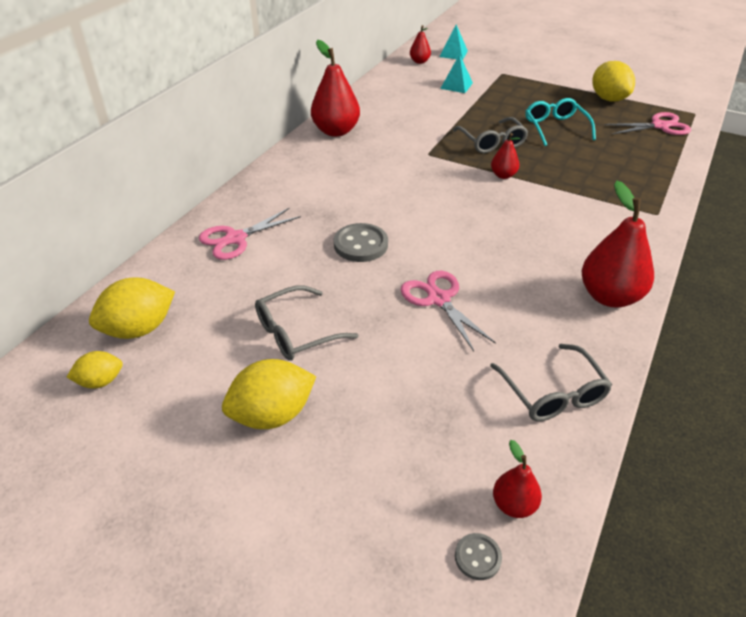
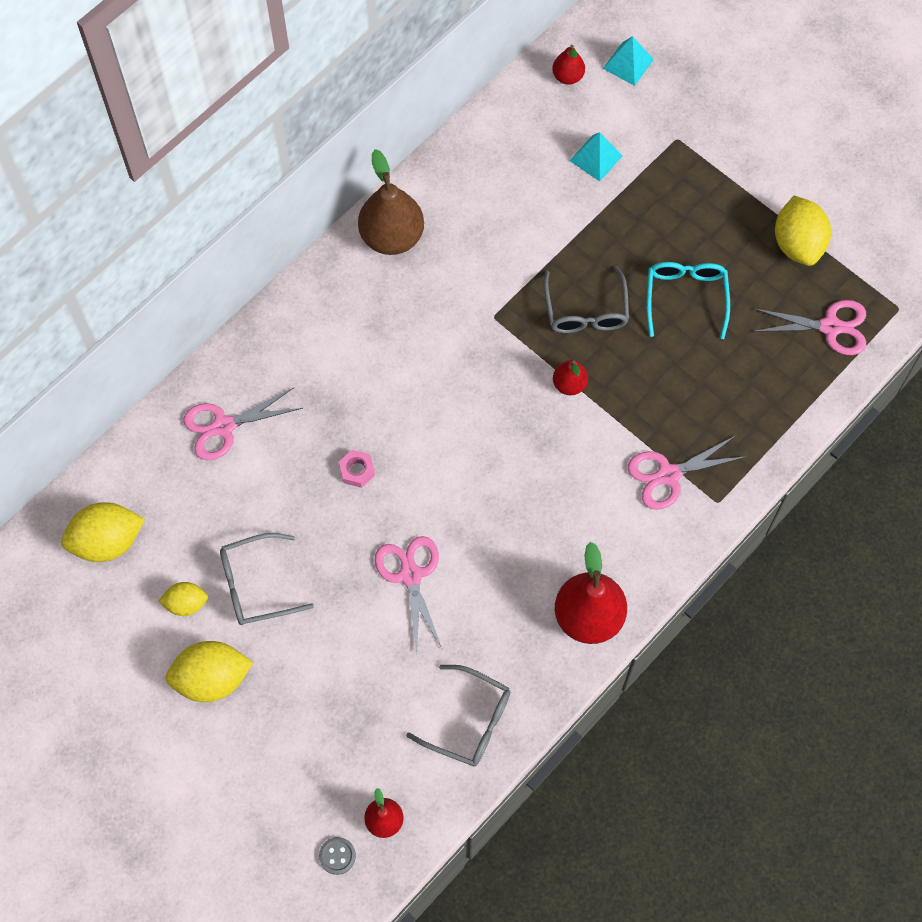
camera: 15 degrees right, 25 degrees up
(100, 381) = (67, 601): yellow lemon -> yellow lemon (186, 604)
(336, 131) = (392, 237): red pear -> brown pear
(361, 245) = (357, 471): grey button -> pink nut
(553, 393) = (469, 722): grey glasses -> grey glasses turned 60 degrees counterclockwise
(609, 206) = (668, 475): none -> pink scissors

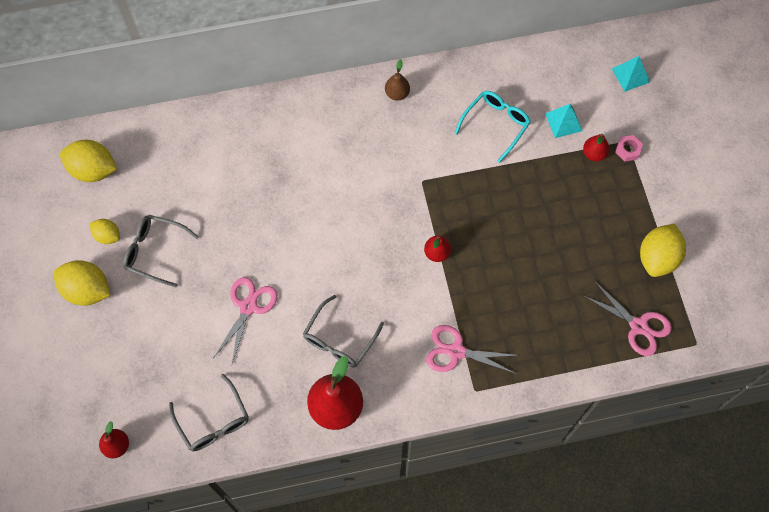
camera: 35 degrees right, 0 degrees up
(224, 426) = (210, 145): pink scissors -> none
(337, 856) = (74, 447): grey button -> none
(357, 471) = (266, 222): pink nut -> pink nut (628, 150)
(392, 237) = (397, 94): brown pear -> brown pear, size x0.52
(567, 77) = (584, 60): red pear -> red pear (594, 154)
(586, 311) = (483, 214): grey glasses -> grey glasses (339, 340)
(685, 297) = (555, 246): turquoise glasses -> turquoise glasses (496, 125)

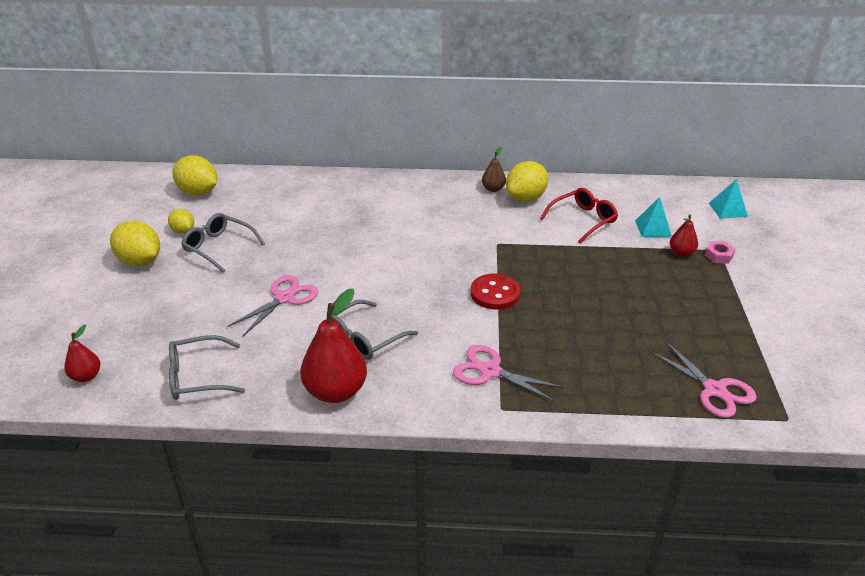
camera: 15 degrees right, 30 degrees down
(213, 421) = (197, 377): grey glasses -> grey glasses turned 90 degrees clockwise
(437, 253) = (495, 293): red pear -> red button
(496, 125) = (583, 220): turquoise glasses -> red glasses
(657, 258) = (744, 338): yellow lemon -> yellow lemon (525, 198)

